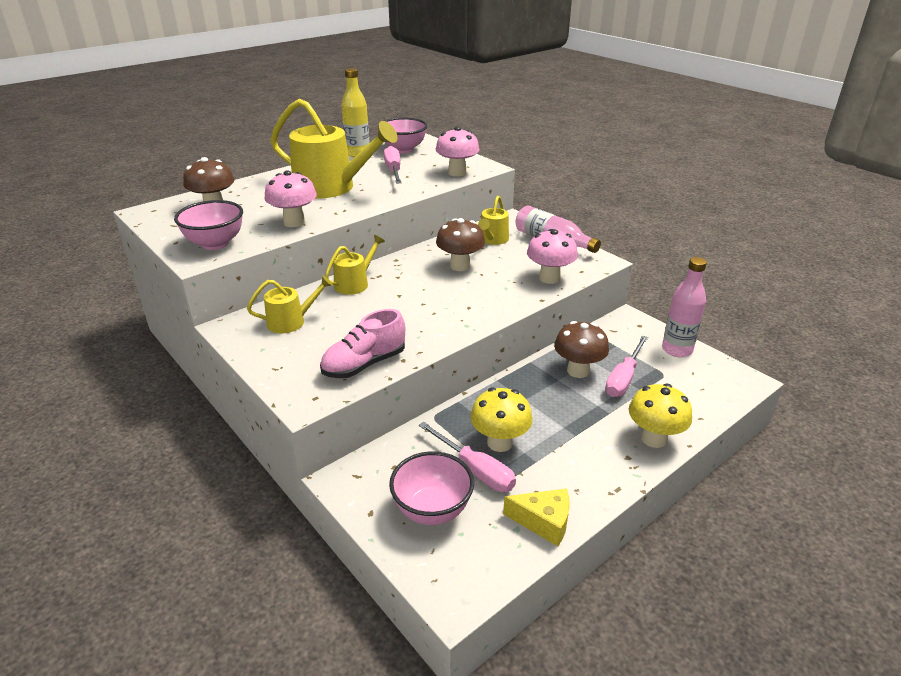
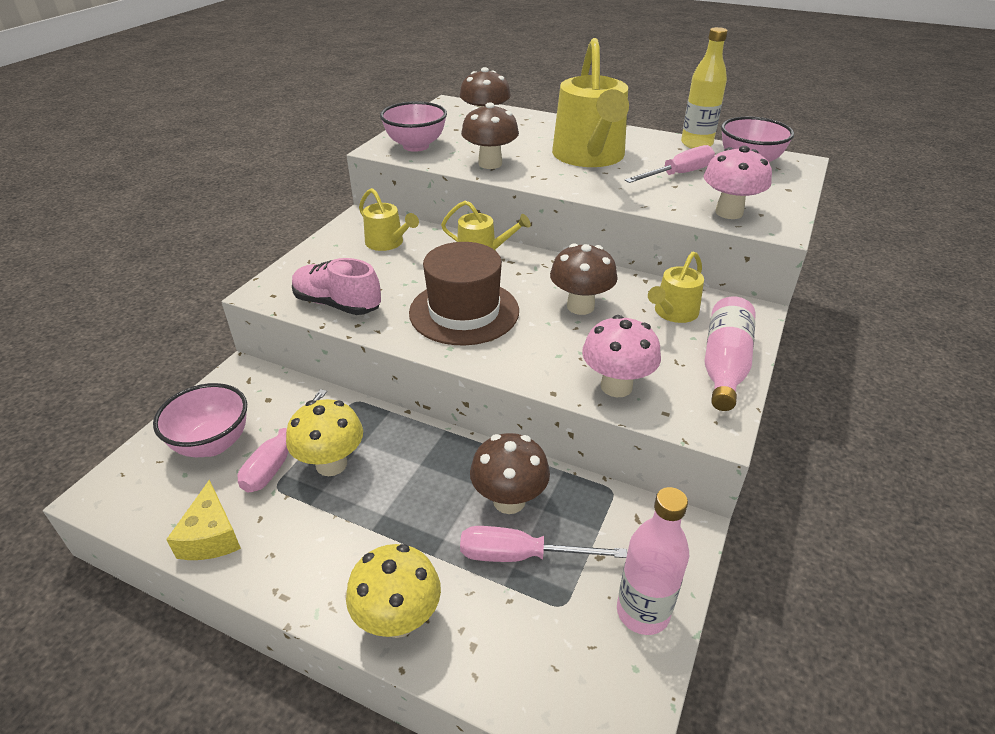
camera: 65 degrees right, 5 degrees up
(294, 222) = (490, 164): pink mushroom -> brown mushroom
(427, 309) = (464, 312): none -> brown hat
(492, 239) = (673, 312): yellow watering can -> yellow watering can turned 45 degrees counterclockwise

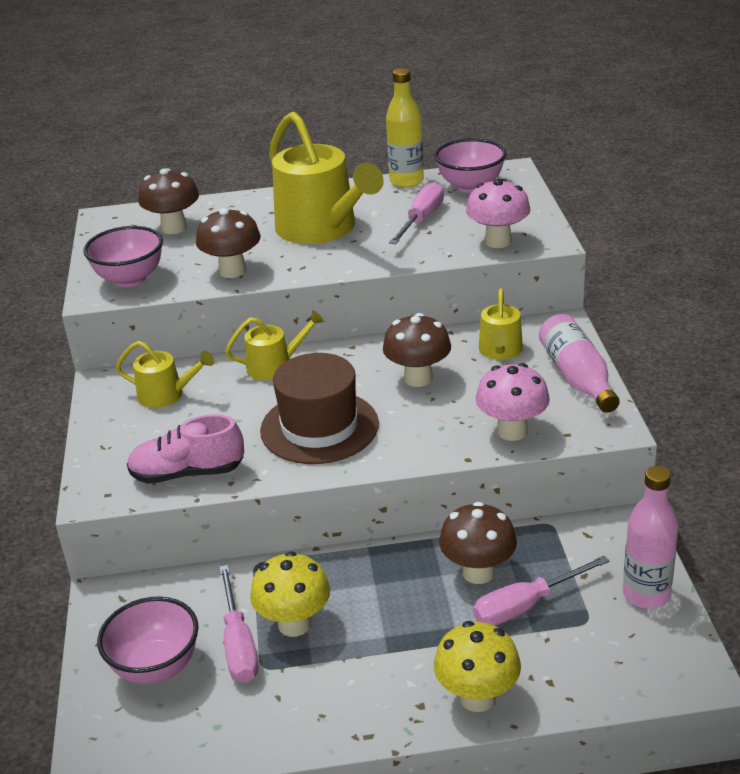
camera: 30 degrees left, 5 degrees down
(211, 536) = (250, 733): yellow cheese -> none

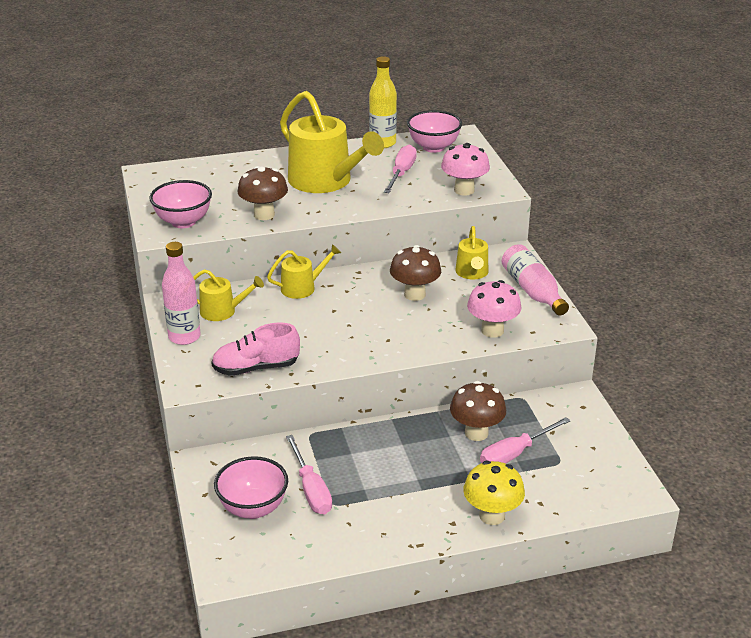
camera: 10 degrees left, 0 degrees up
(174, 228) = (206, 181): brown mushroom -> none
(294, 624) = (349, 474): yellow mushroom -> none
(319, 427) = (348, 332): brown hat -> none
(646, 594) = (598, 442): pink bottle -> pink bottle (184, 337)

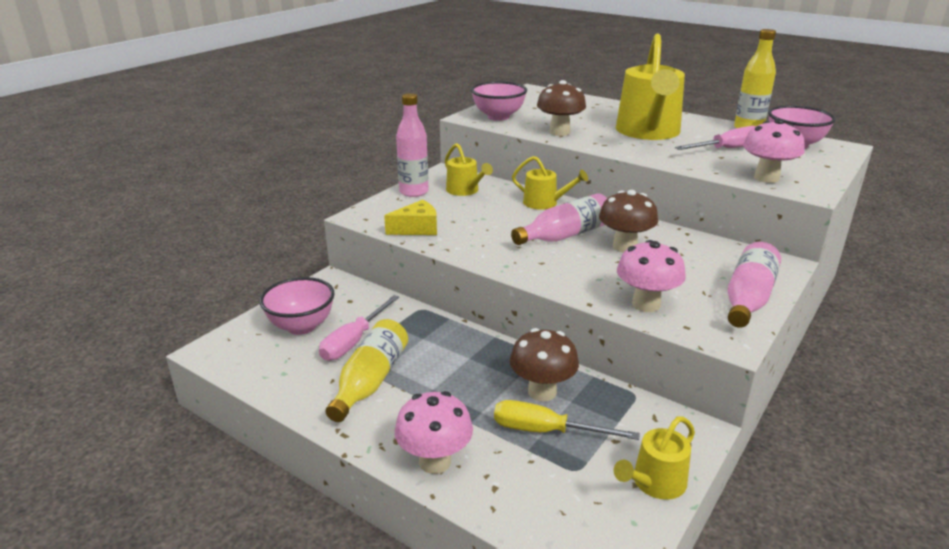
camera: 50 degrees right, 5 degrees down
(256, 368) = (417, 229): pink shoe -> yellow cheese
(364, 308) = (565, 235): none -> pink bottle
(373, 504) = (370, 381): none -> yellow bottle
(472, 273) = (708, 258): yellow watering can -> yellow watering can (655, 483)
(492, 515) = (435, 461): yellow mushroom -> pink mushroom
(514, 454) = (546, 431): pink screwdriver -> yellow screwdriver

